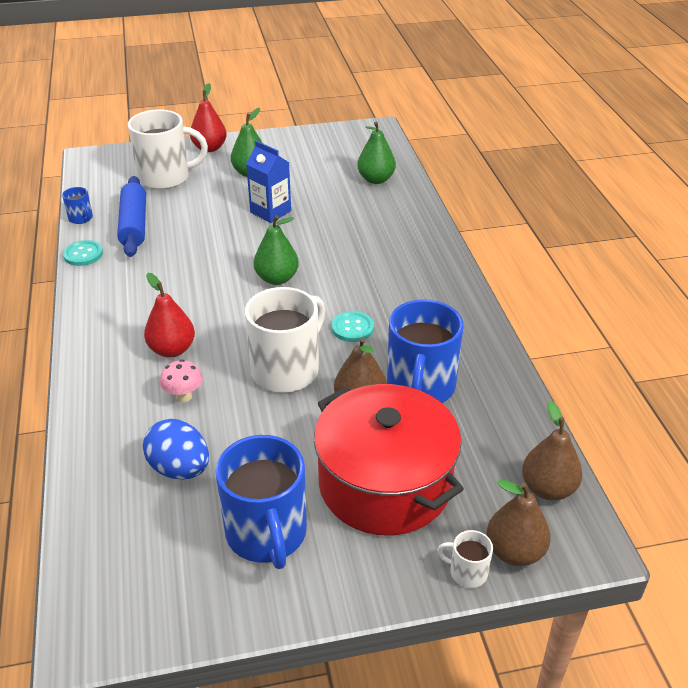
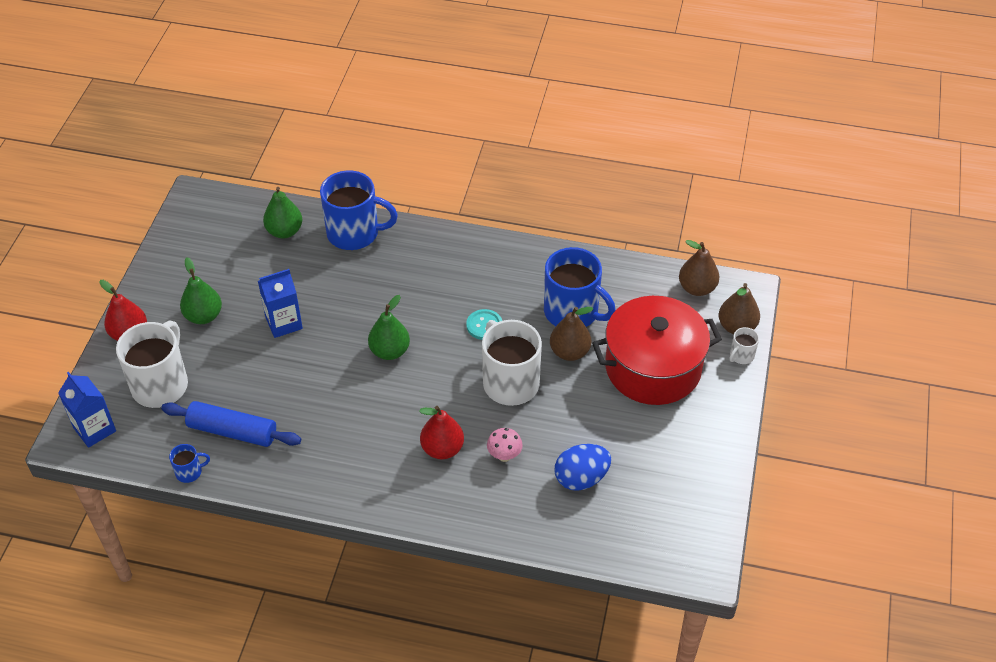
camera: 65 degrees left, 10 degrees up
(83, 254) = (257, 483): turquoise button -> none
(105, 165) = (94, 429): none -> blue carton
(267, 534) = (665, 446): blue mug -> blue mug (354, 233)

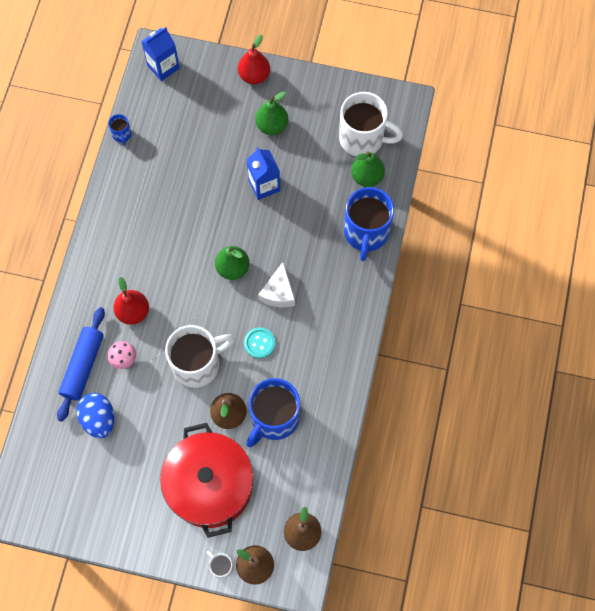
camera: 90 degrees right, 20 degrees up
(161, 384) = (203, 105): white mug -> white mug (363, 138)
(232, 431) = (157, 159): blue rolling pin -> blue rolling pin (83, 366)
(423, 309) = (278, 292): none -> white cheese

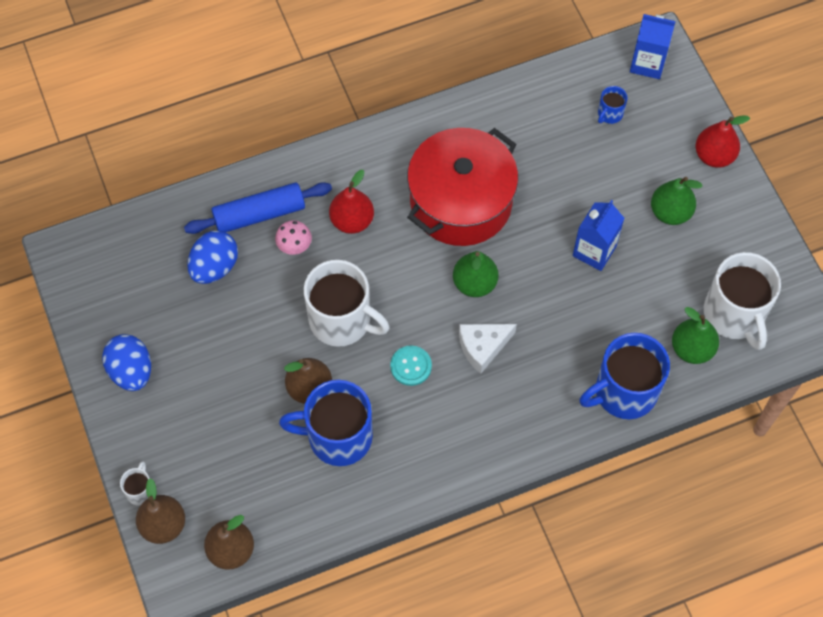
camera: 55 degrees right, 5 degrees down
(122, 135) = (538, 77): blue mug -> blue mug (609, 114)
(133, 520) = (131, 371): none -> blue egg
(210, 485) = (219, 421): red pot -> red pot (461, 202)

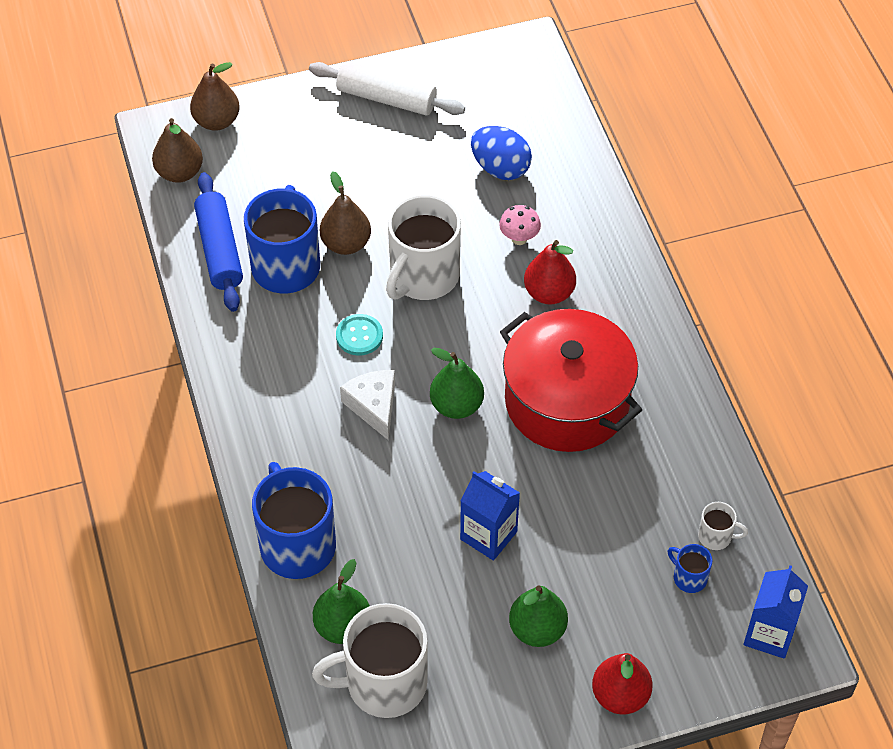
camera: 95 degrees right, 10 degrees down
(131, 371) = (386, 98): blue egg -> white rolling pin
(140, 491) = (256, 104): white mug -> white mug (716, 536)
(259, 214) = (563, 209): blue rolling pin -> blue rolling pin (220, 250)

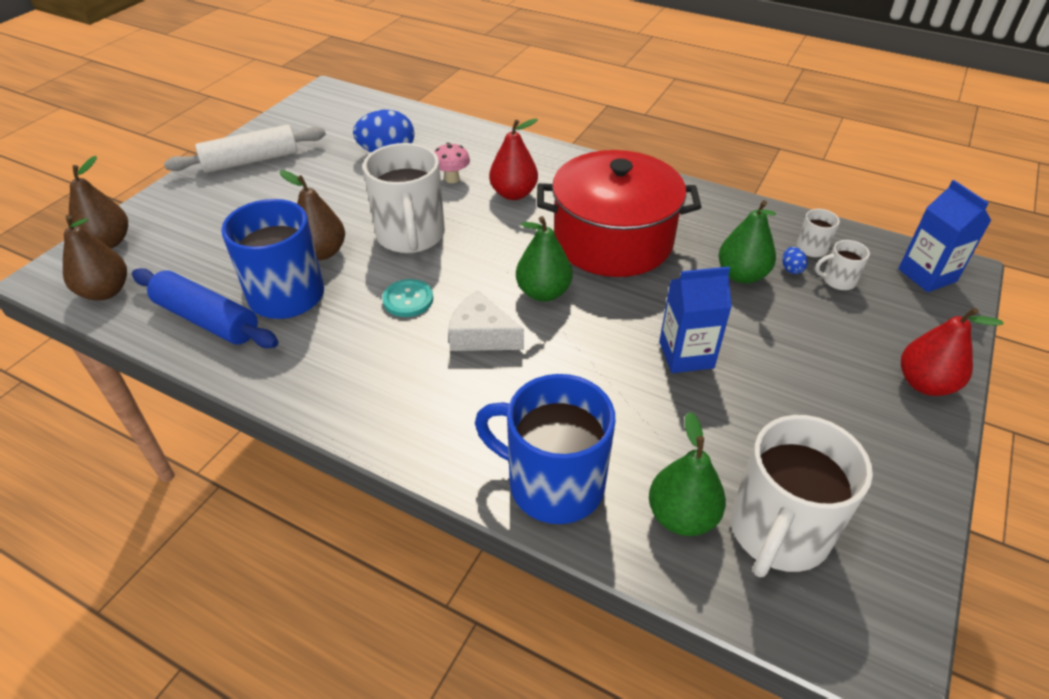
camera: 45 degrees left, 10 degrees down
(537, 629) = (811, 388): green pear -> green pear (741, 275)
(668, 538) = (791, 269): none -> blue egg
(689, 577) = (838, 280): blue mug -> white mug

